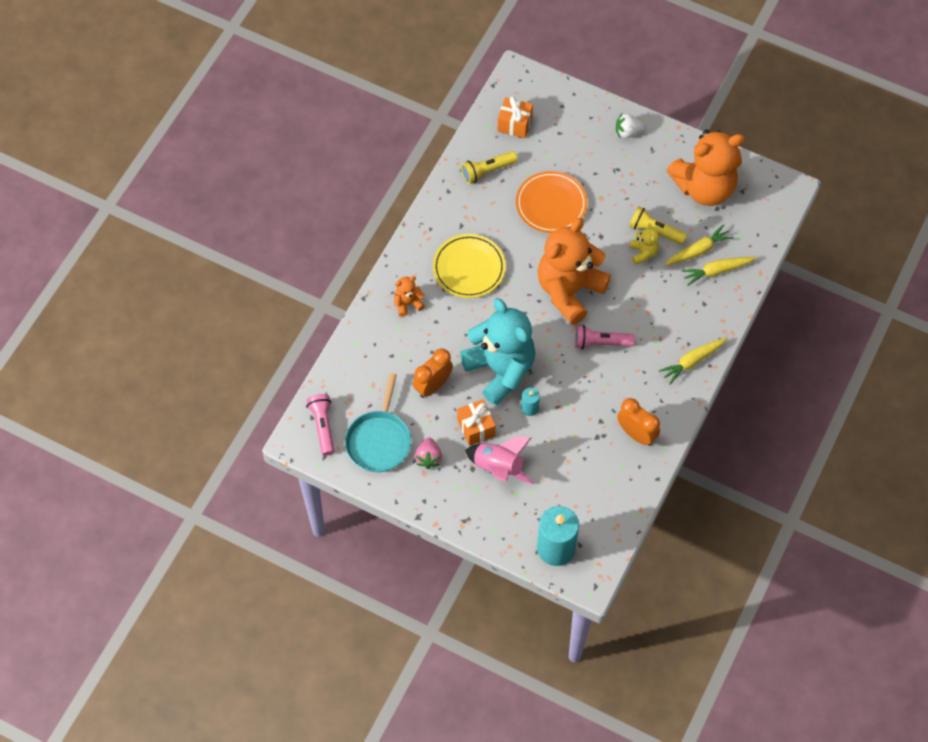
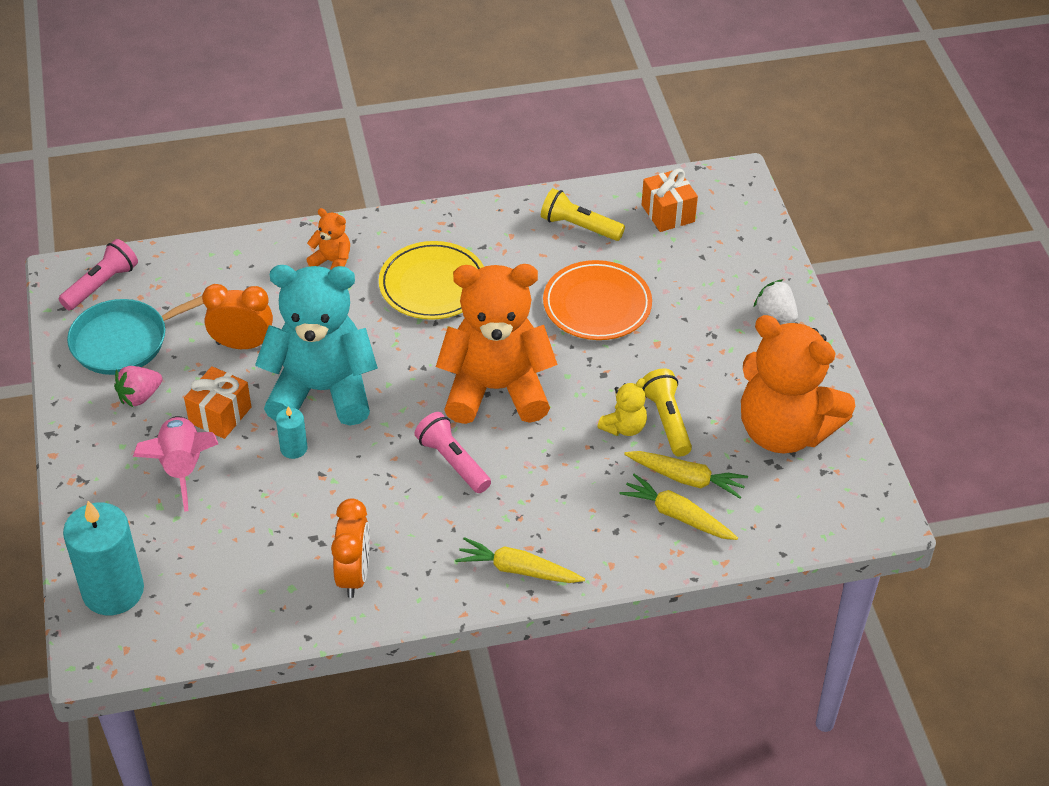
camera: 50 degrees right, 15 degrees down
(500, 369) = (322, 391): turquoise teddy bear -> turquoise teddy bear turned 105 degrees counterclockwise

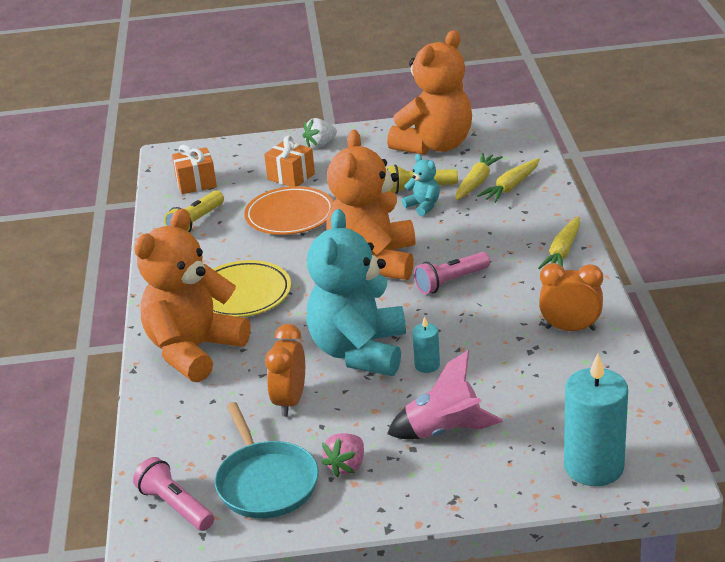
camera: 80 degrees left, 15 degrees down
(140, 396) = (346, 466): pink strawberry -> pink strawberry turned 60 degrees clockwise
(220, 415) = (380, 411): orange gift -> orange gift (291, 176)
(332, 262) = (194, 350): orange teddy bear -> orange teddy bear, size x2.39
(624, 427) = (423, 206): yellow teddy bear -> turquoise teddy bear

